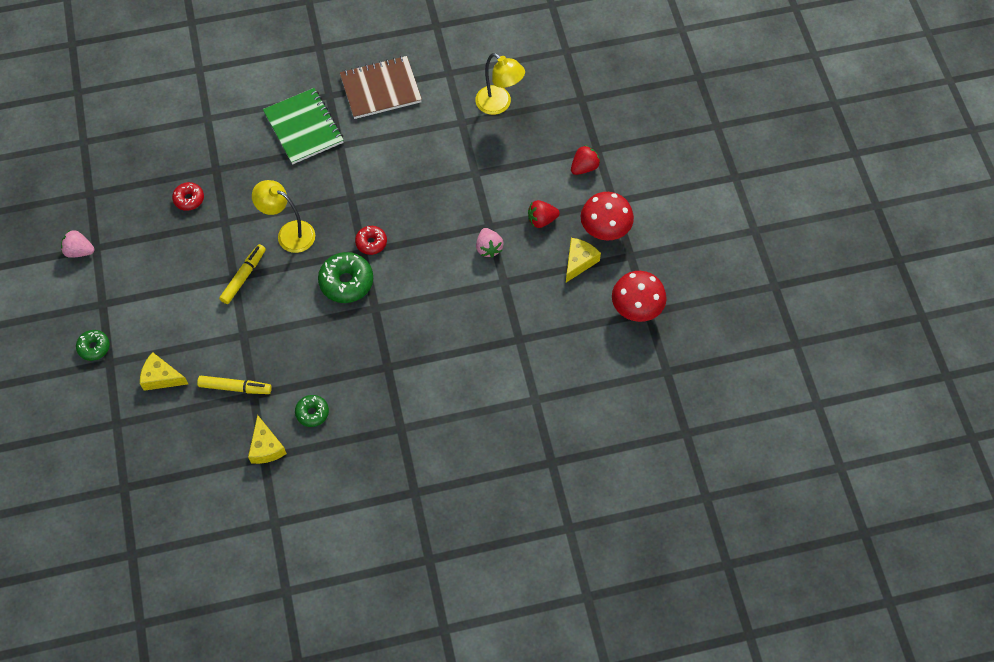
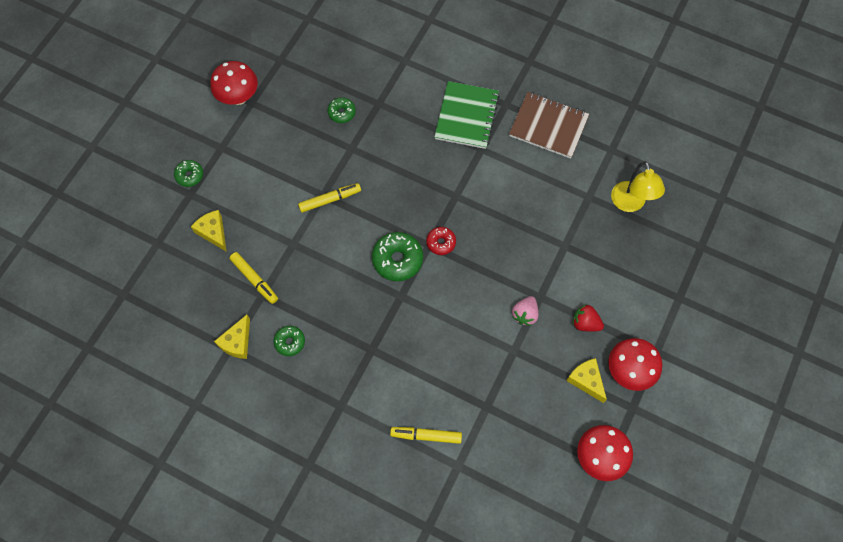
camera: 40 degrees right, 5 degrees up
(79, 251) = (238, 97): pink strawberry -> red mushroom
(189, 199) = (342, 113): red donut -> green donut
(289, 233) = (388, 190): yellow lamp -> none
(490, 397) = (426, 435): none -> yellow marker
(579, 262) = (586, 380): yellow cheese -> yellow cheese turned 105 degrees counterclockwise
(584, 167) = (656, 305): red strawberry -> none

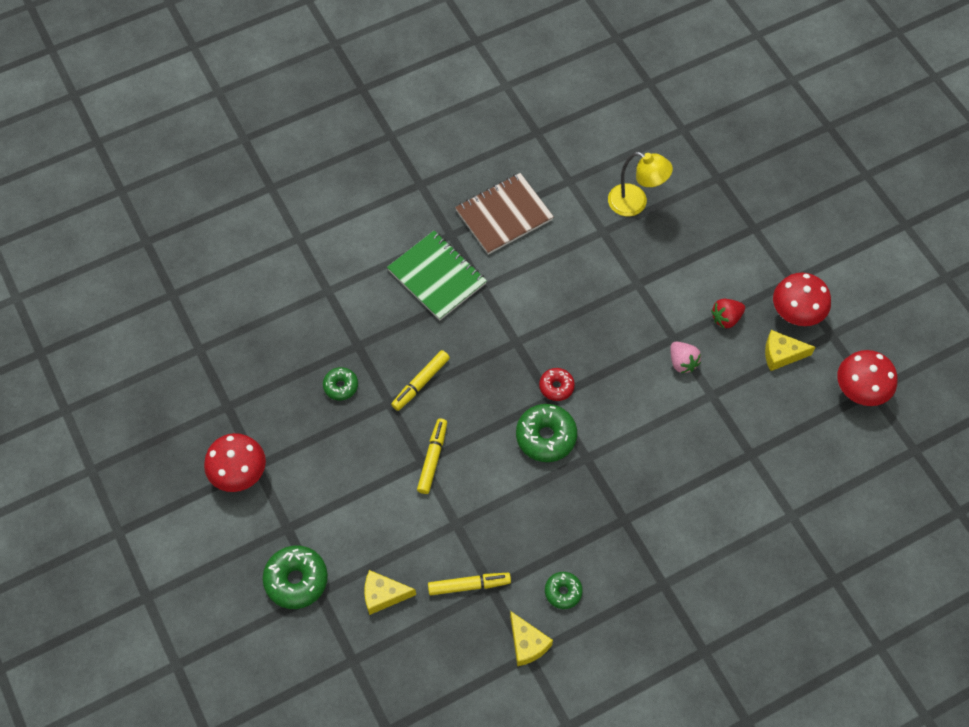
camera: 55 degrees left, 5 degrees down
(189, 175) = (296, 580): green donut -> green donut, size x1.71
(426, 435) = (744, 525): yellow marker -> yellow marker (420, 383)

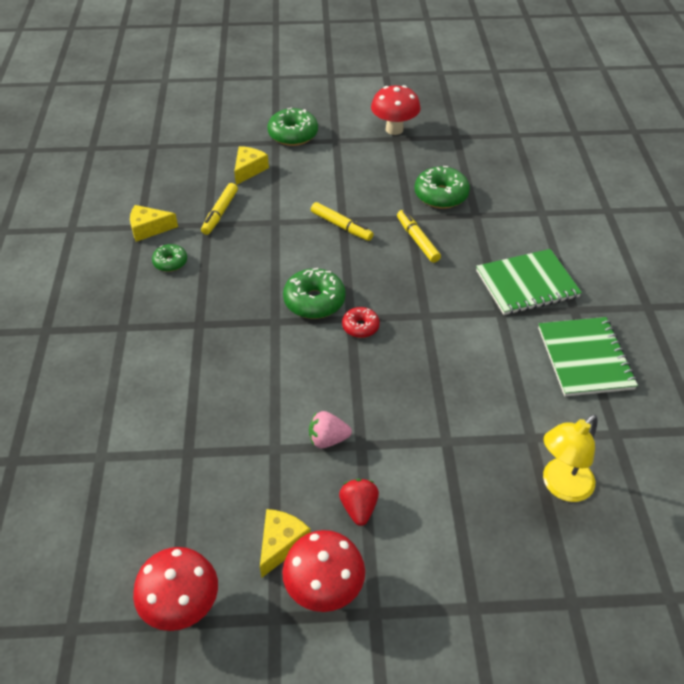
camera: 115 degrees right, 15 degrees down
(341, 386) = (441, 195): green donut -> green donut, size x1.71
(504, 215) = (584, 358): brown notebook -> green notebook

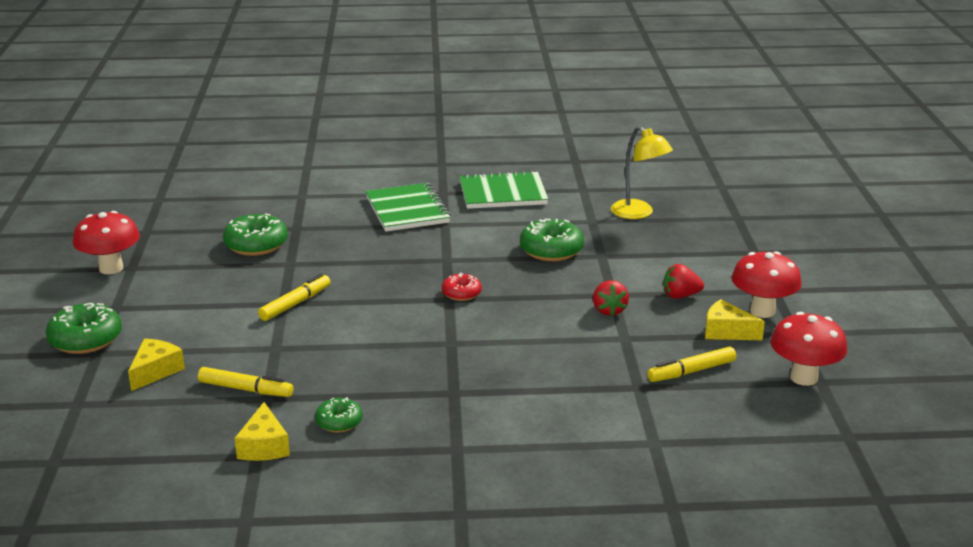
camera: 90 degrees left, 20 degrees down
(249, 170) = (155, 371): yellow cheese -> yellow cheese turned 90 degrees clockwise
(314, 301) = (421, 319): green donut -> green donut (551, 250)
(328, 439) = (609, 310): pink strawberry -> red strawberry
(417, 240) = (331, 260): yellow marker -> yellow marker (691, 371)

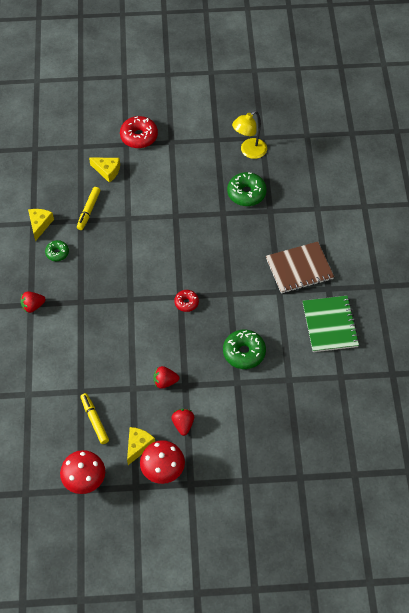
camera: 90 degrees right, 30 degrees up
(86, 339) = (139, 136): green donut -> red donut
(111, 268) = (215, 131): red mushroom -> none
(264, 446) = (40, 225): yellow cheese -> yellow cheese turned 105 degrees clockwise
(295, 304) = (174, 221): yellow marker -> none
(407, 210) = (299, 269): green notebook -> brown notebook
(461, 445) = (33, 306): none -> red strawberry
(638, 213) = (302, 410): yellow lamp -> yellow lamp (249, 151)

